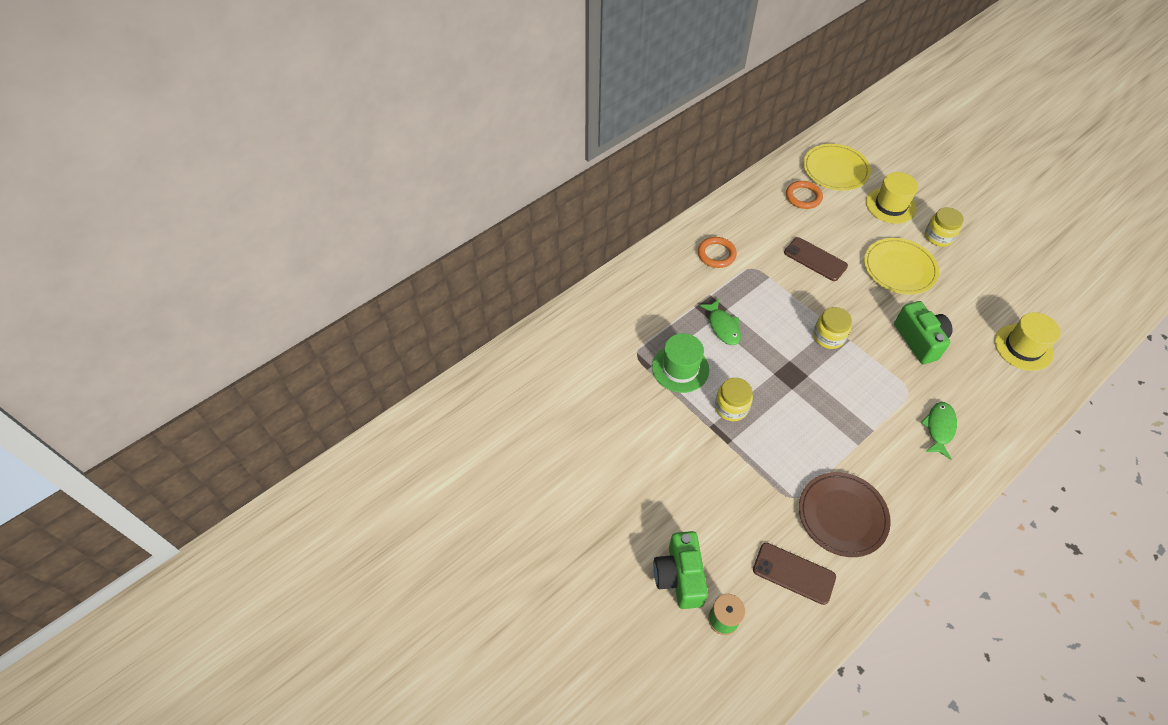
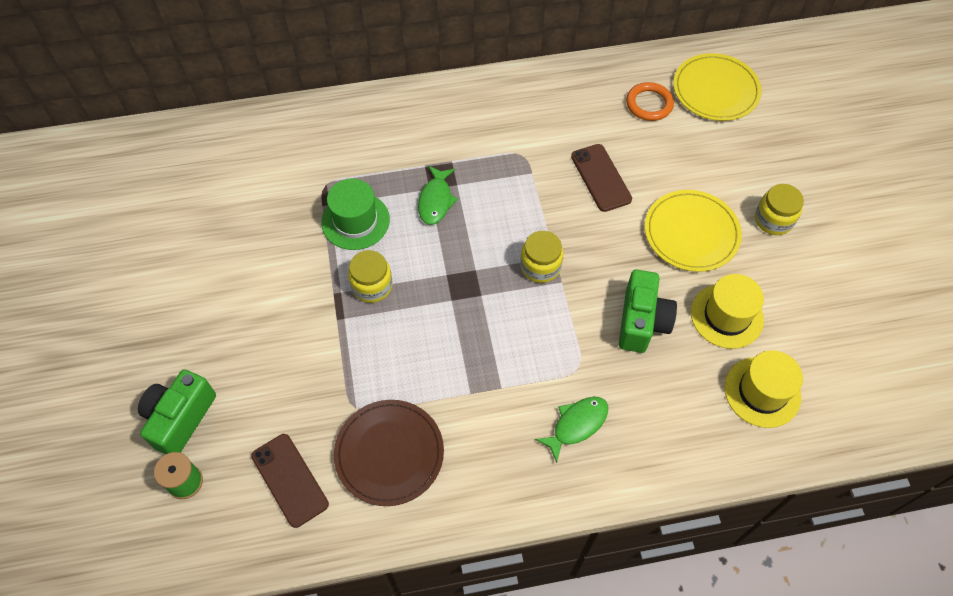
camera: 30 degrees right, 5 degrees up
(716, 254) = (495, 123): orange ring -> none
(890, 205) = (746, 159): yellow hat -> yellow hat (726, 316)

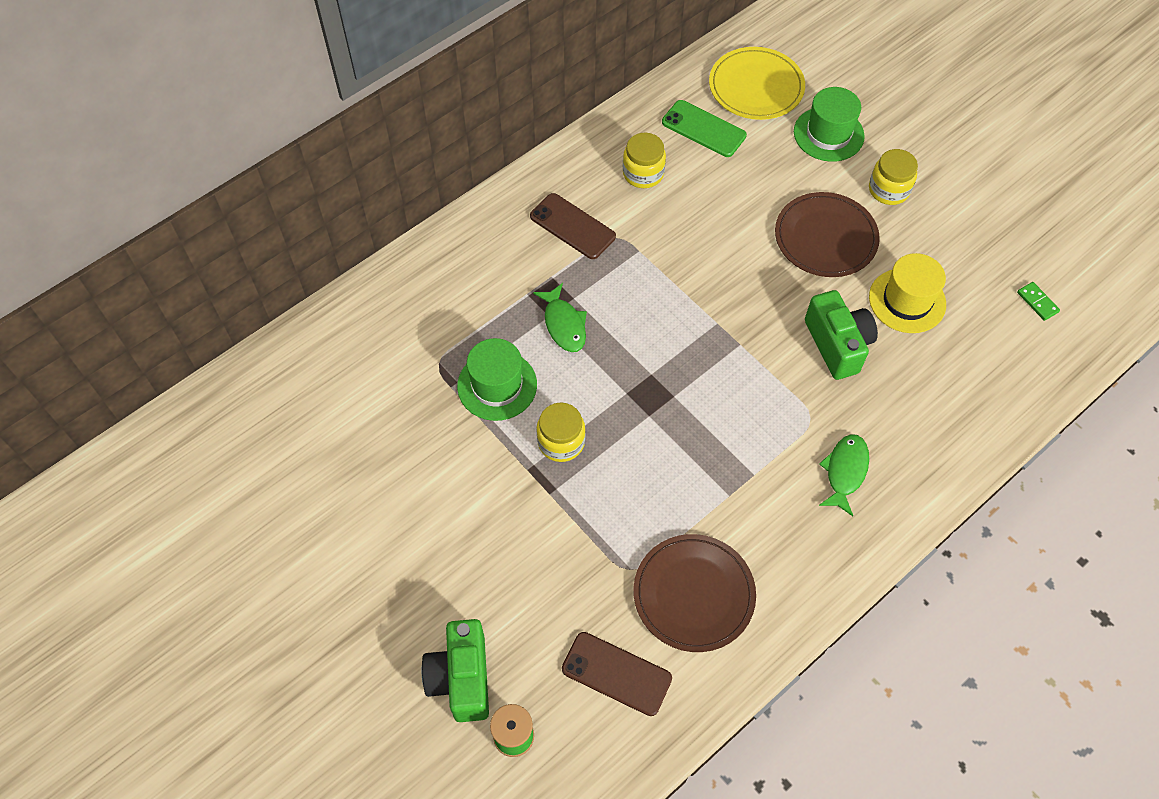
camera: 30 degrees left, 0 degrees up
(540, 266) = (710, 339): yellow jar -> yellow jar (643, 173)
(601, 178) = (708, 224): brown phone -> brown phone (572, 226)
(649, 104) = (703, 129): orange ring -> green phone
(691, 233) = (825, 237): yellow plate -> brown plate
(752, 153) = (828, 134): none -> green hat
(762, 392) = (981, 355): yellow hat -> none
(845, 374) = (1037, 302): none -> green domino

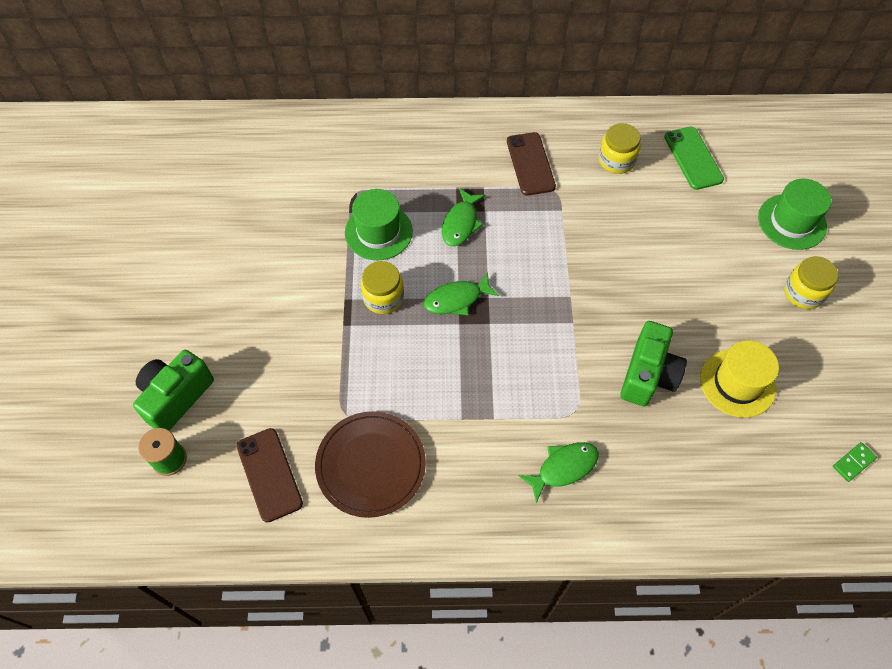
camera: 40 degrees right, 0 degrees up
(626, 396) = (456, 299): none -> green fish
(756, 87) = (764, 153): yellow plate -> none
(825, 237) = (715, 293): brown plate -> none
(1037, 302) = (853, 462): green domino -> green domino turned 45 degrees clockwise

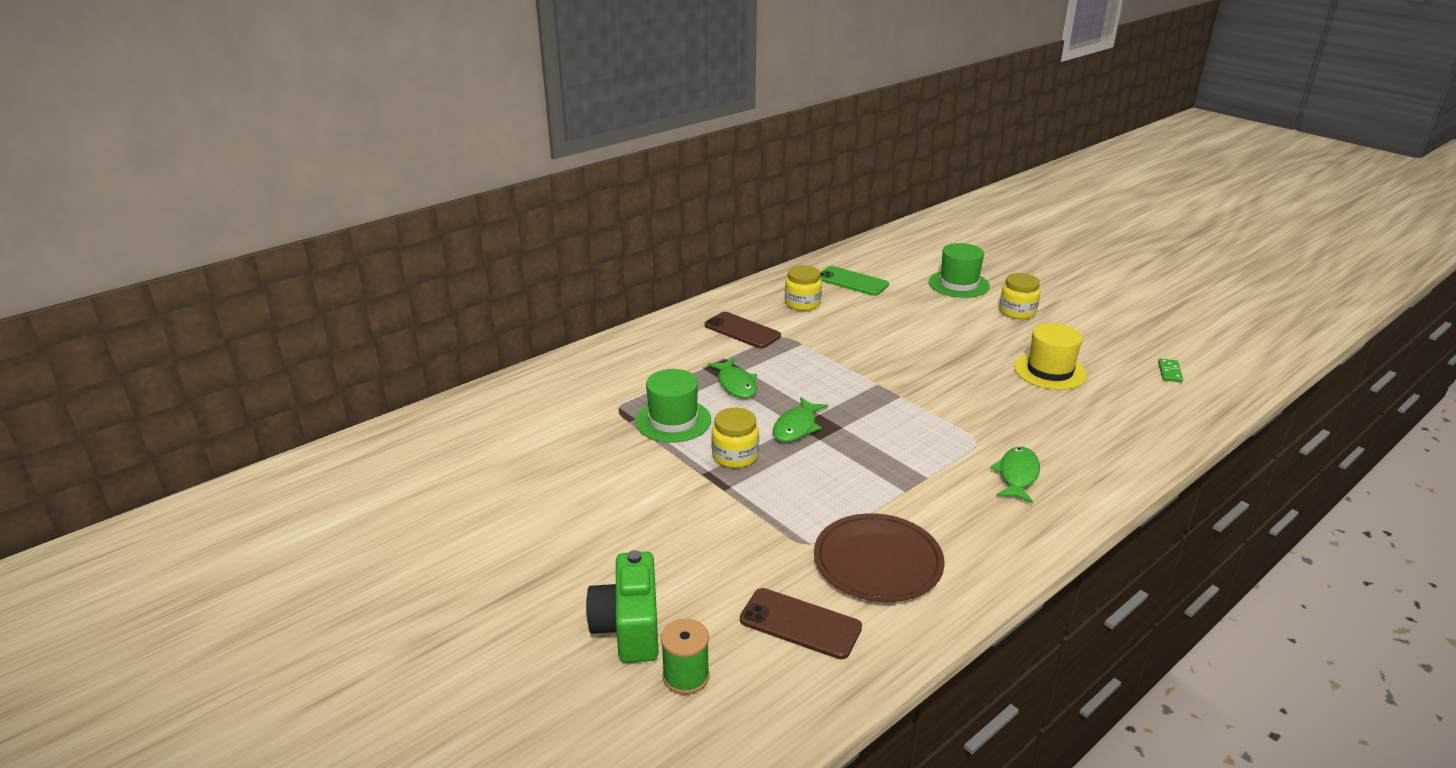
camera: 40 degrees left, 30 degrees down
(648, 375) = (992, 396): green camera -> none

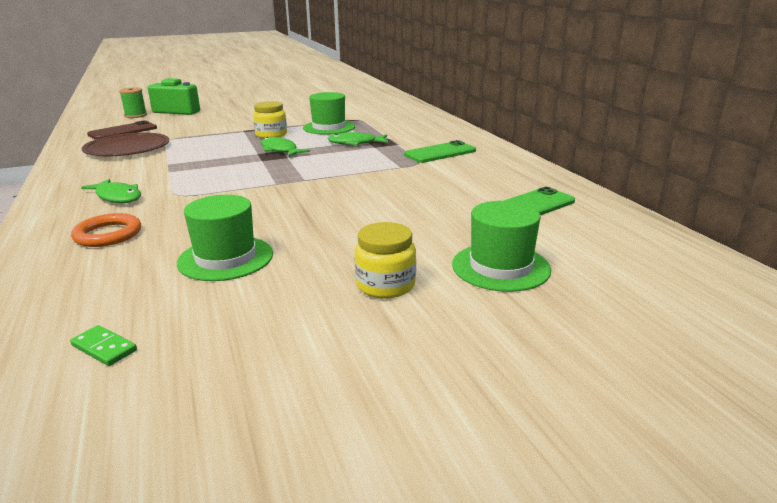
camera: 110 degrees right, 5 degrees down
(742, 331) = (440, 153): brown phone -> green phone
(802, 303) = (483, 177): yellow jar -> none
(1050, 371) = (225, 258): yellow hat -> green hat
(1080, 438) = (108, 234): none -> orange ring

